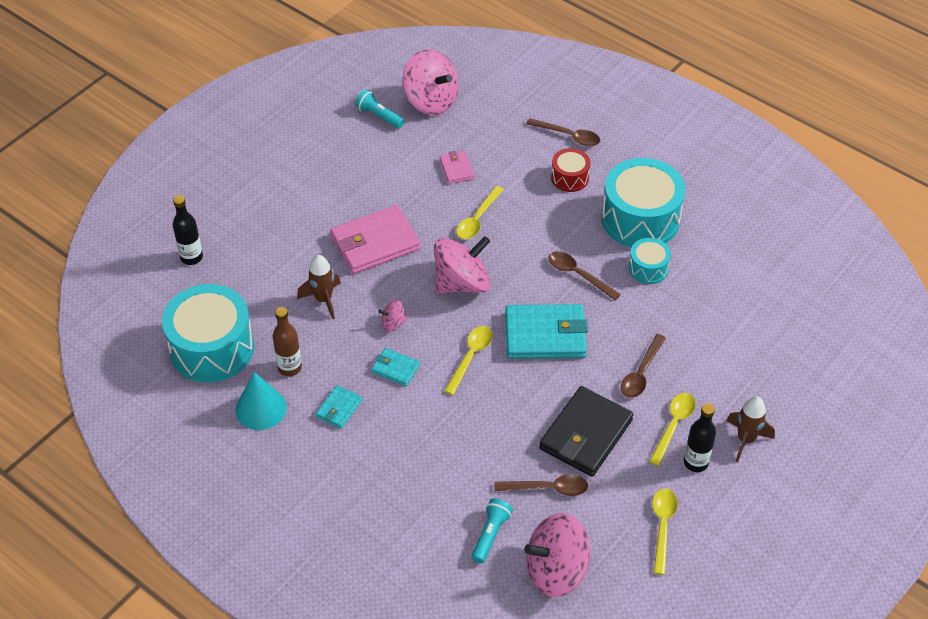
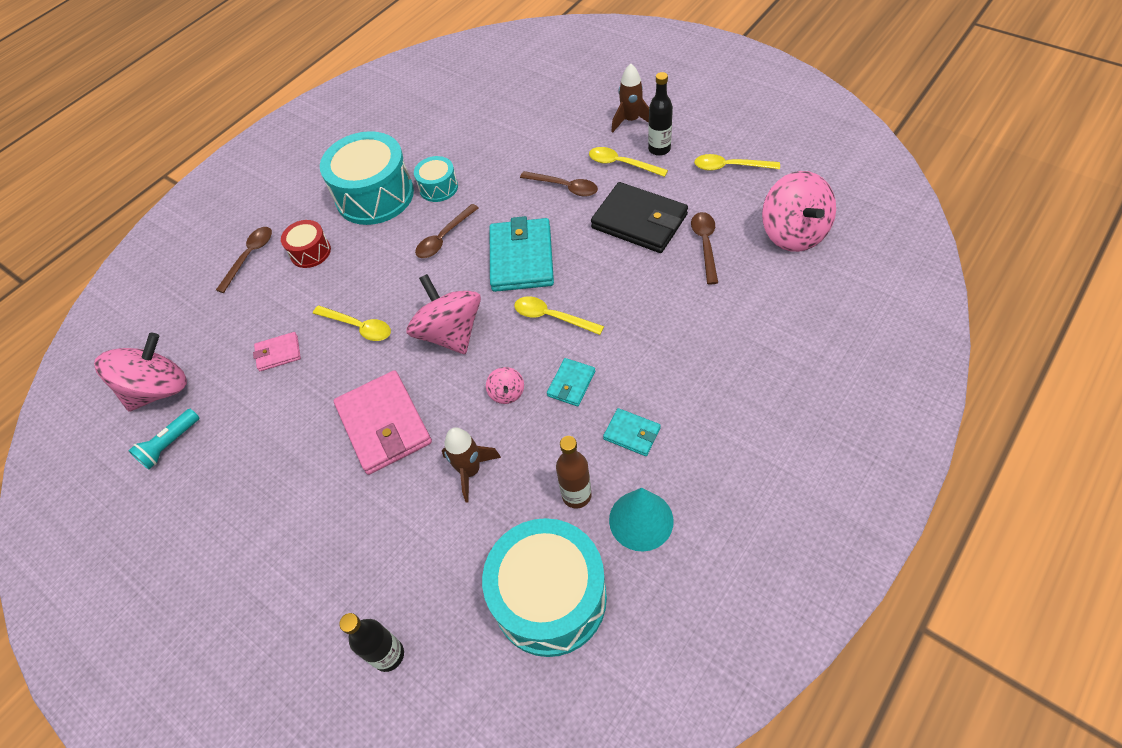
camera: 85 degrees left, 5 degrees up
(491, 534) = (767, 283): turquoise flashlight -> none

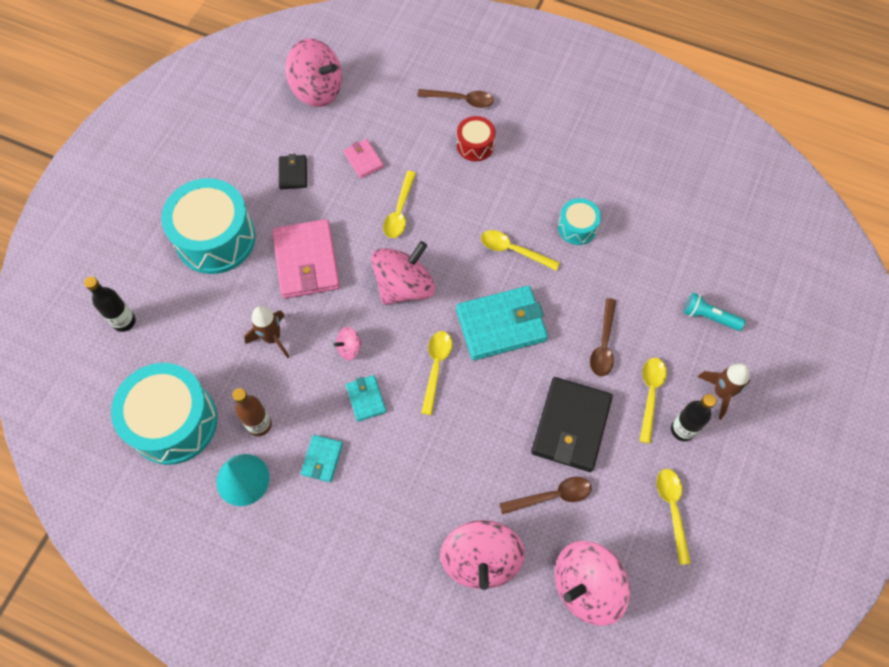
camera: 70 degrees right, 10 degrees up
(170, 444) = (271, 118): turquoise flashlight -> turquoise flashlight (709, 316)
(260, 427) = (293, 173): none -> black wallet
(375, 196) = (554, 175): turquoise drum -> turquoise drum (215, 238)
(384, 425) = (306, 261): pink wallet -> pink wallet turned 60 degrees counterclockwise
(444, 238) = (513, 250): brown spoon -> yellow spoon
(571, 384) = (366, 399): turquoise wallet -> turquoise wallet turned 60 degrees clockwise
(760, 306) = (481, 559): none -> pink spinning top

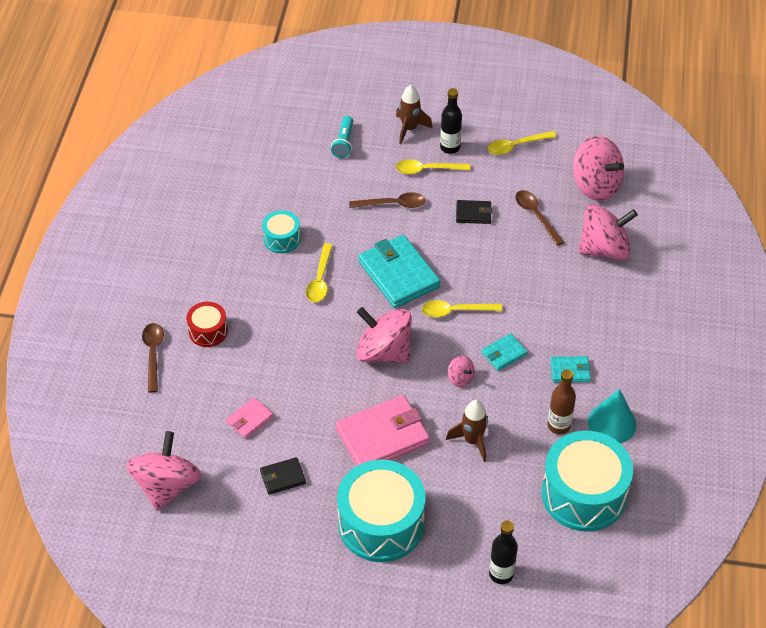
camera: 105 degrees left, 15 degrees down
(399, 211) = (303, 375): yellow spoon -> none
(571, 426) = (473, 214): black wallet -> black wallet, size x0.50

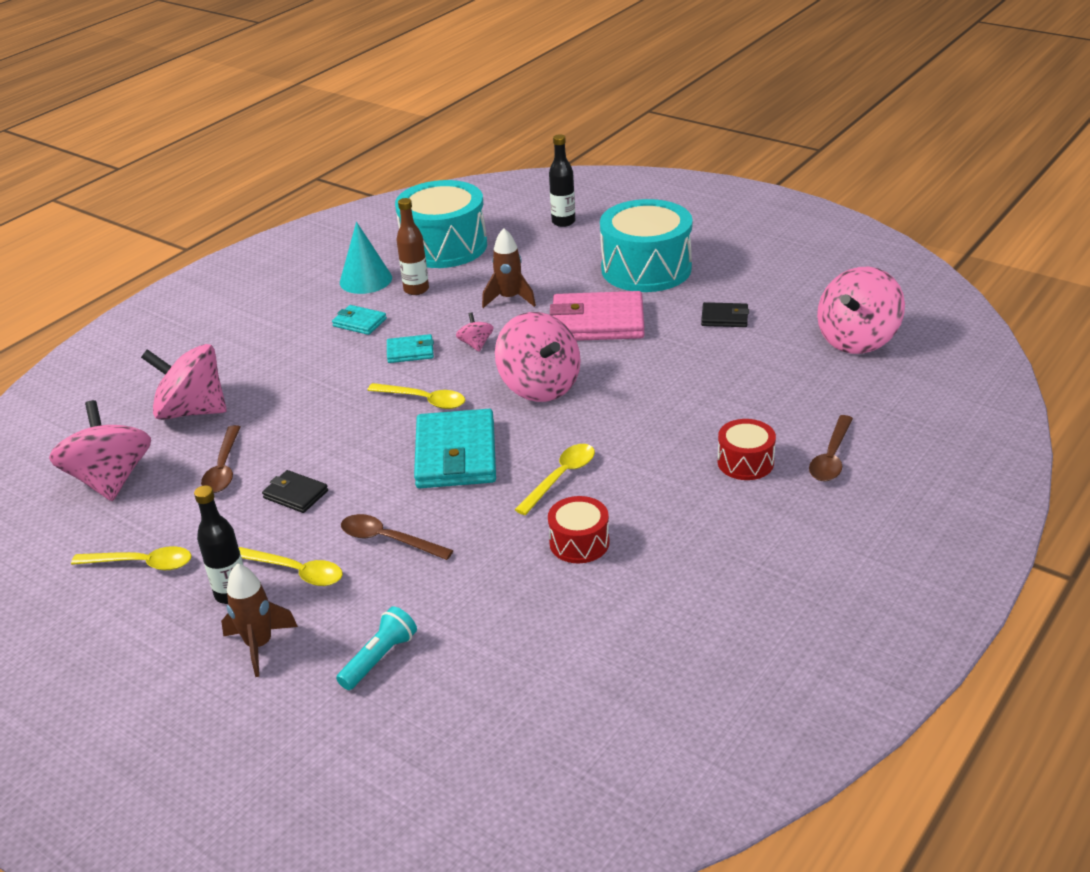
camera: 150 degrees left, 15 degrees down
(250, 419) = (735, 368): pink wallet -> none
(282, 239) = (579, 543): turquoise drum -> red drum

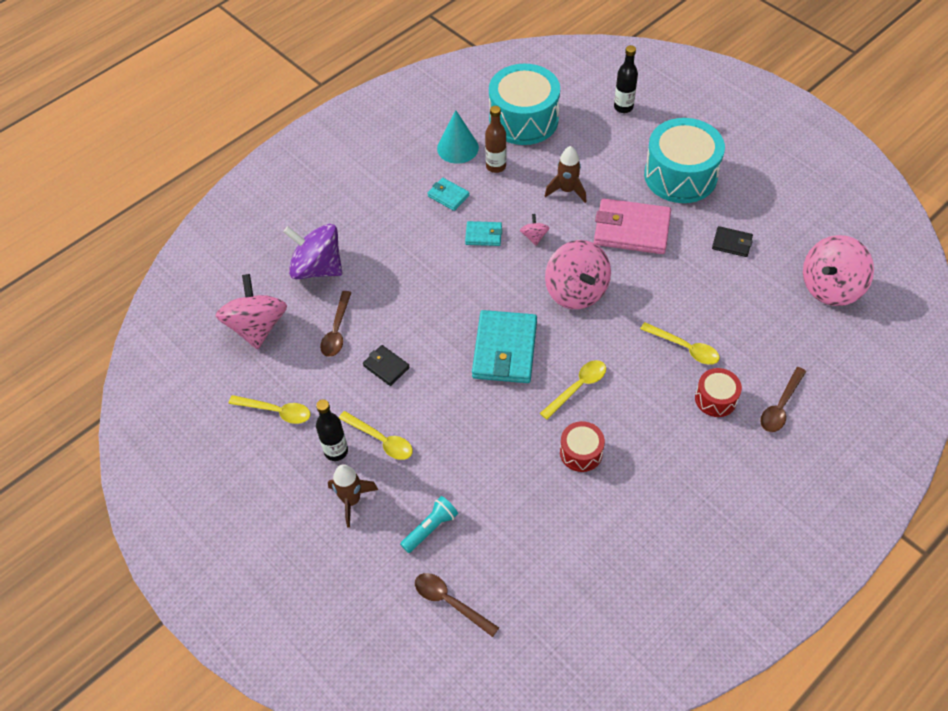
camera: 10 degrees right, 20 degrees up
(192, 411) = (317, 268): pink spinning top -> purple spinning top
(388, 540) = (447, 423): brown spoon -> brown spoon (450, 602)
(424, 400) = (488, 289): yellow spoon -> yellow spoon (685, 348)

